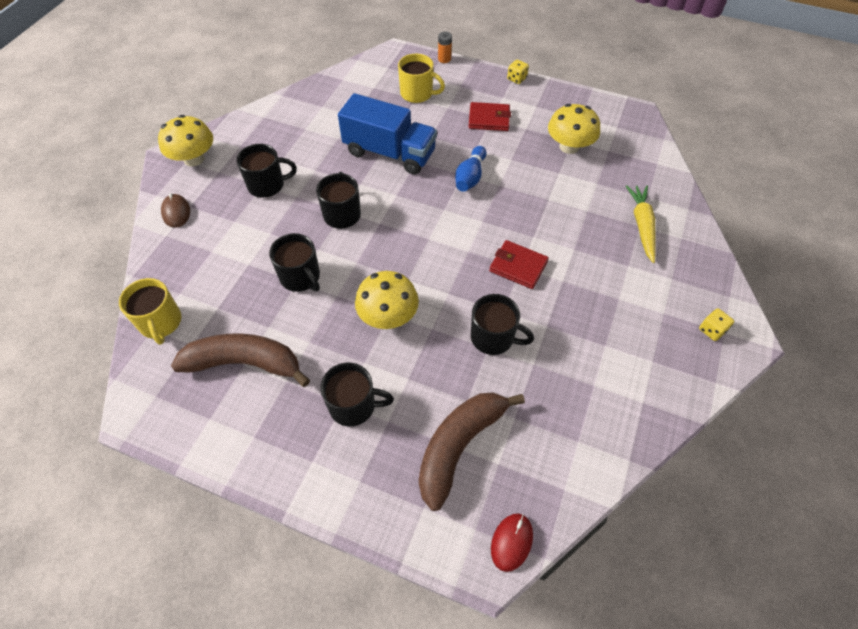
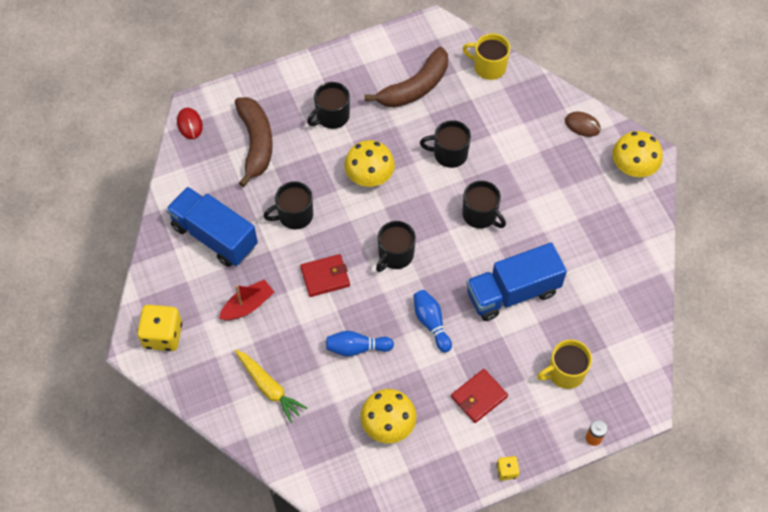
camera: 135 degrees right, 5 degrees up
(267, 185) = (557, 192): black mug -> black mug (395, 255)
(544, 202) = (356, 348): none -> blue bowling pin
(590, 381) = (214, 236): none -> blue truck
(609, 295) = (248, 305): none -> red boat
(711, 330) = (163, 335): yellow dice -> yellow dice, size x1.98

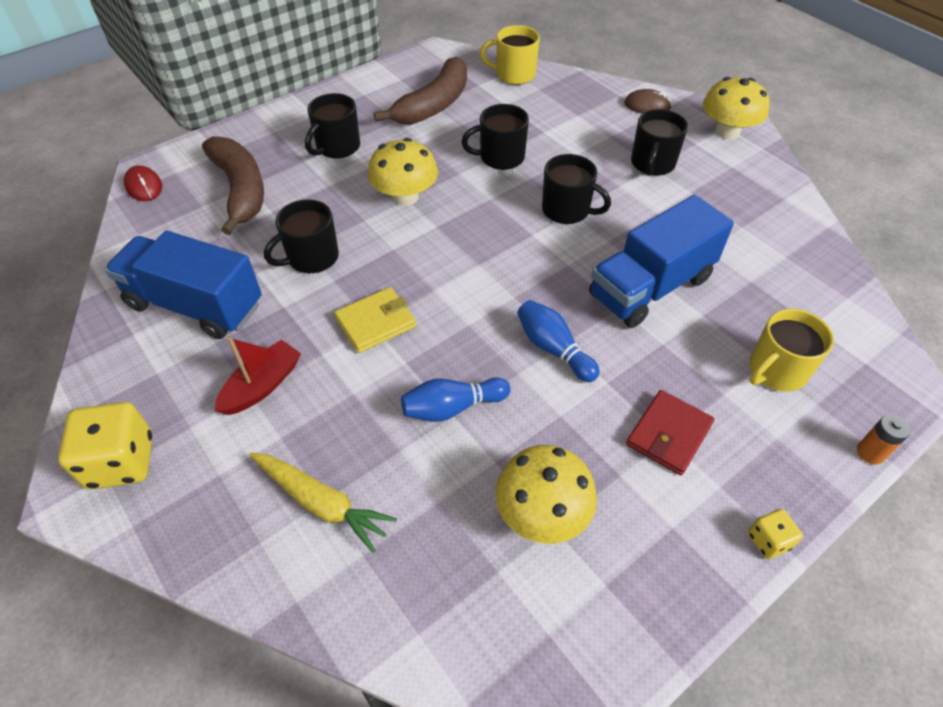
camera: 15 degrees left, 10 degrees down
(325, 277) = (376, 322): red wallet -> yellow wallet
(395, 255) = (470, 276): black mug -> black mug (652, 164)

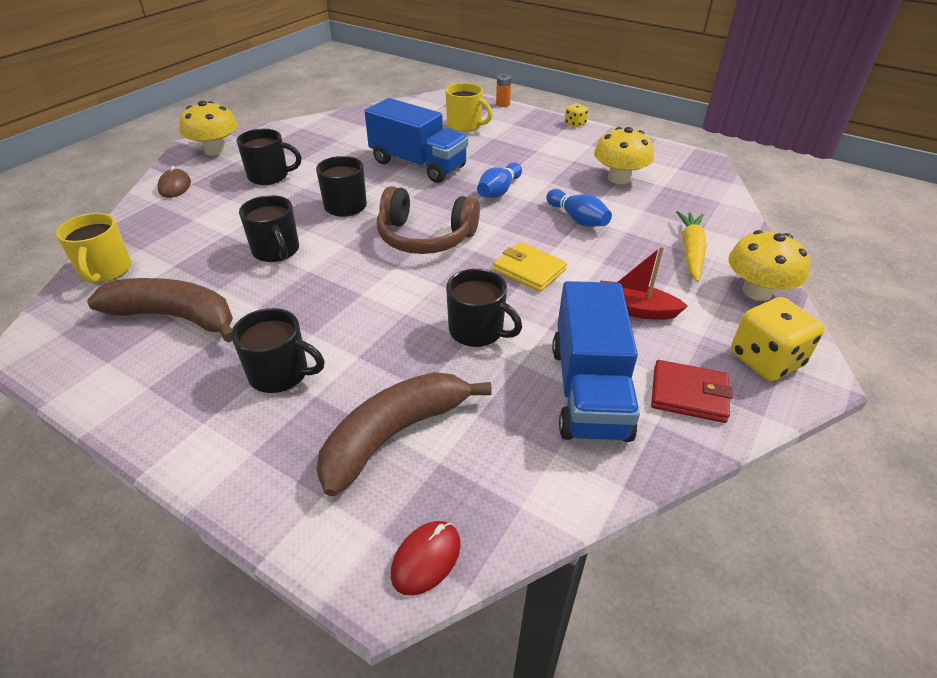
camera: 110 degrees left, 10 degrees down
(405, 196) = (359, 295): yellow mushroom -> yellow mushroom (757, 291)
(477, 257) = (425, 237): none -> brown headphones
(669, 434) = (535, 150): red wallet -> red wallet (688, 394)

